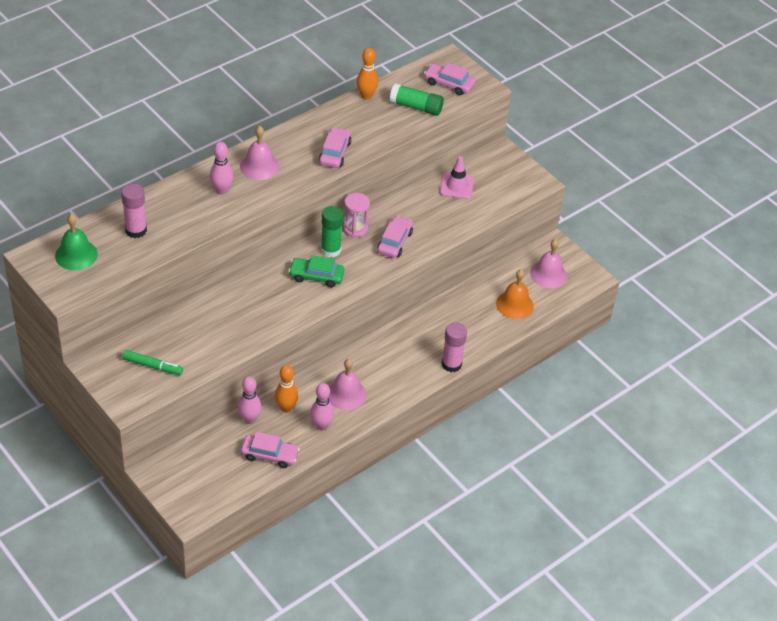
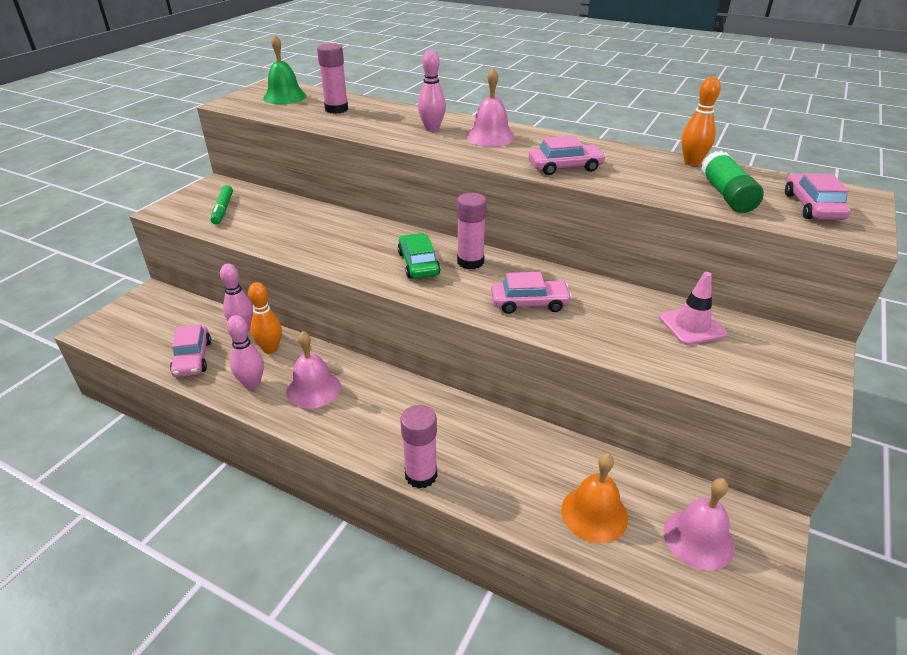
camera: 70 degrees right, 10 degrees down
(330, 250) = (470, 262): green glue stick -> pink glue stick
(355, 229) = (522, 269): pink hourglass -> none

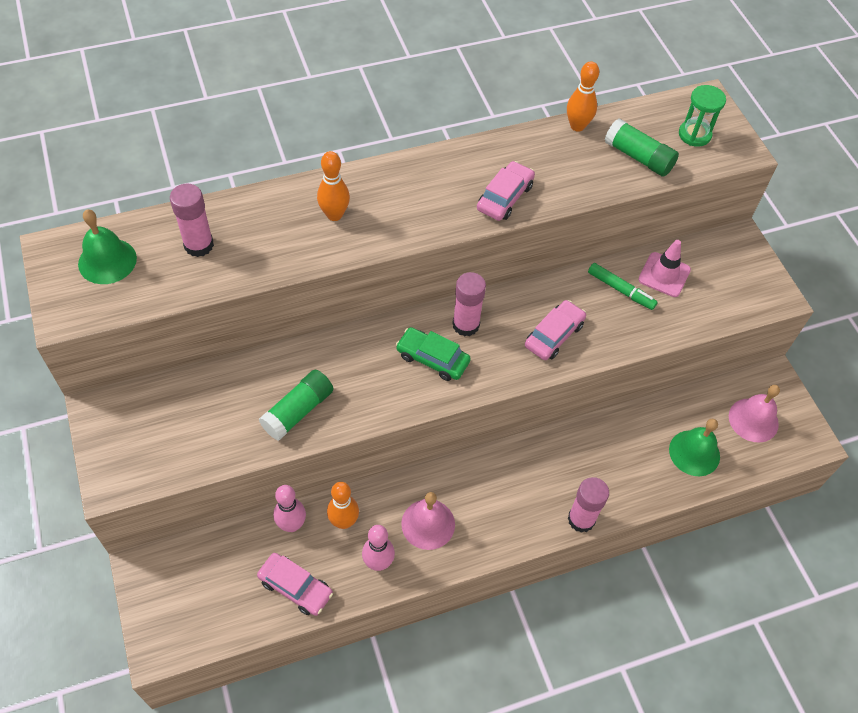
camera: 50 degrees left, 20 degrees up
(223, 209) = (169, 434): green marker -> green marker (620, 290)
(298, 238) = (298, 411): none -> green glue stick
(432, 129) = (334, 215): pink bowling pin -> orange bowling pin
(490, 137) = (398, 192): pink bell -> none
(594, 513) = (694, 453): orange bell -> green bell
(812, 206) = (694, 135): pink car -> green hourglass

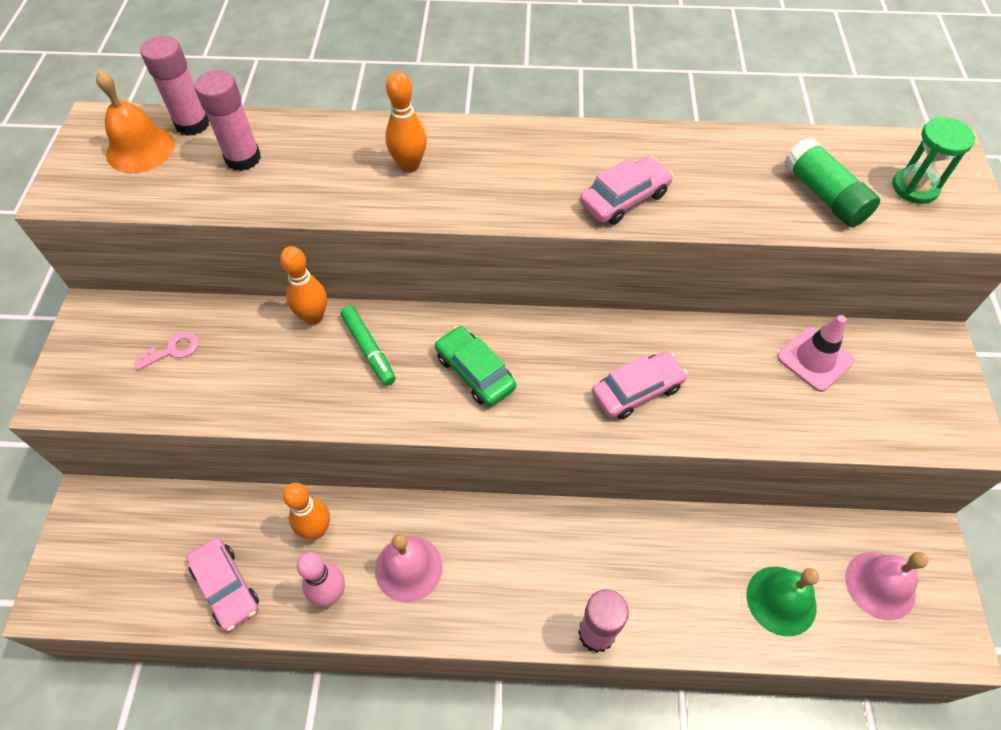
camera: 25 degrees right, 0 degrees up
(107, 261) = (140, 149): green bell -> orange bell
(187, 417) = (172, 350): none -> pink key
(292, 525) = (259, 512): pink bowling pin -> none
(298, 411) = (292, 383): green glue stick -> none
(466, 325) = (533, 344): pink glue stick -> pink glue stick (192, 124)
(577, 126) = (757, 140): orange bowling pin -> orange bowling pin (313, 317)
(620, 290) = (748, 361): green marker -> green marker (368, 349)

